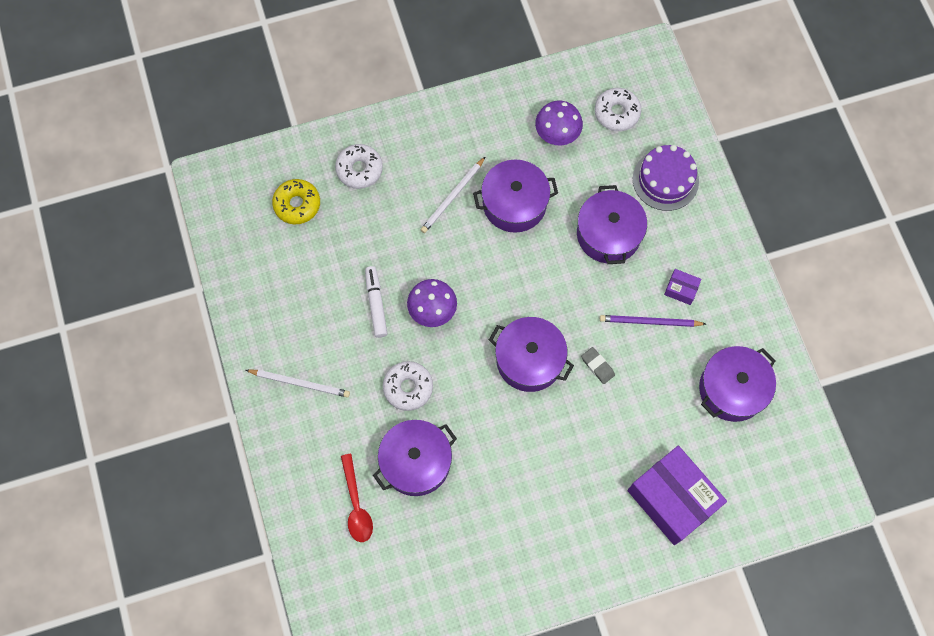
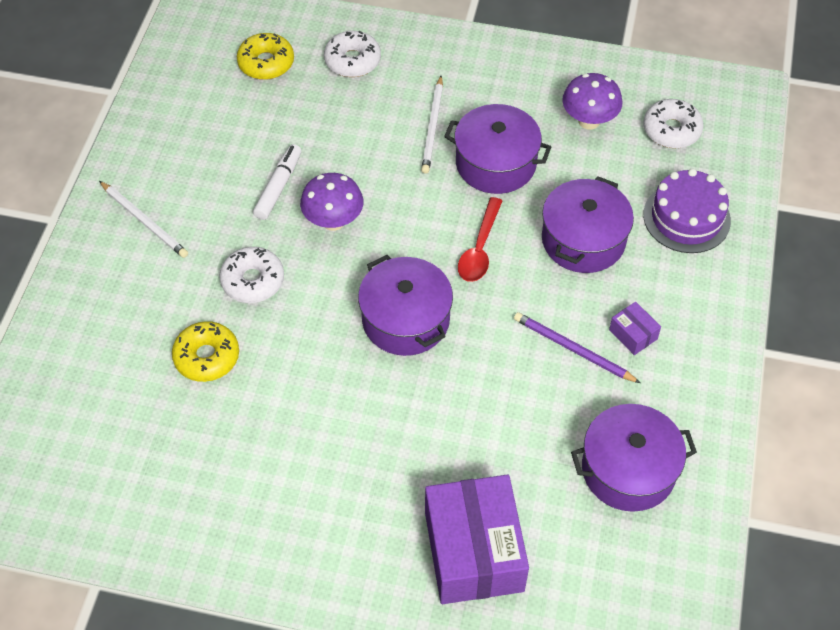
camera: 30 degrees right, 15 degrees down
(356, 505) = (112, 366): red spoon -> red spoon (479, 249)
(416, 462) = (207, 357): purple pot -> yellow donut
(452, 196) = (432, 127): white pencil -> white pencil turned 60 degrees counterclockwise
(597, 366) = (480, 364): grey eraser -> none

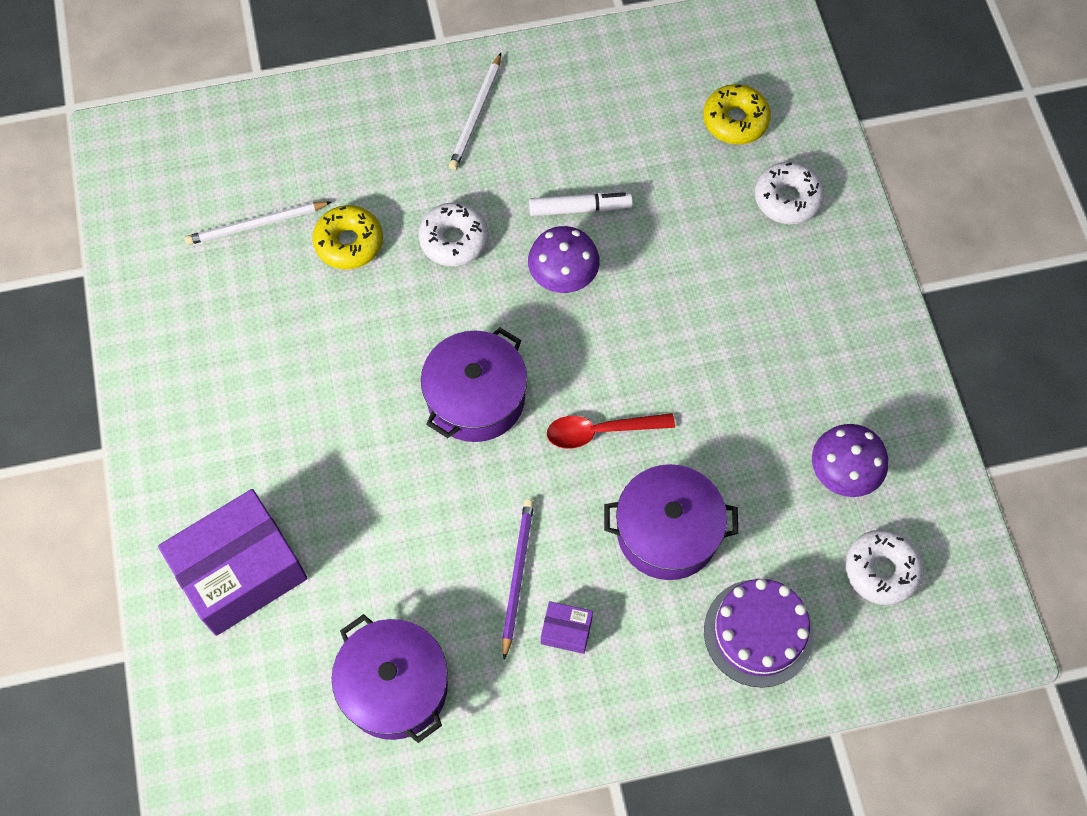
camera: 65 degrees right, 10 degrees up
(432, 127) = (740, 317): white pencil -> white pencil (256, 225)
(496, 163) = (725, 400): purple pot -> none
(633, 334) = (566, 631): purple box -> purple box turned 75 degrees clockwise

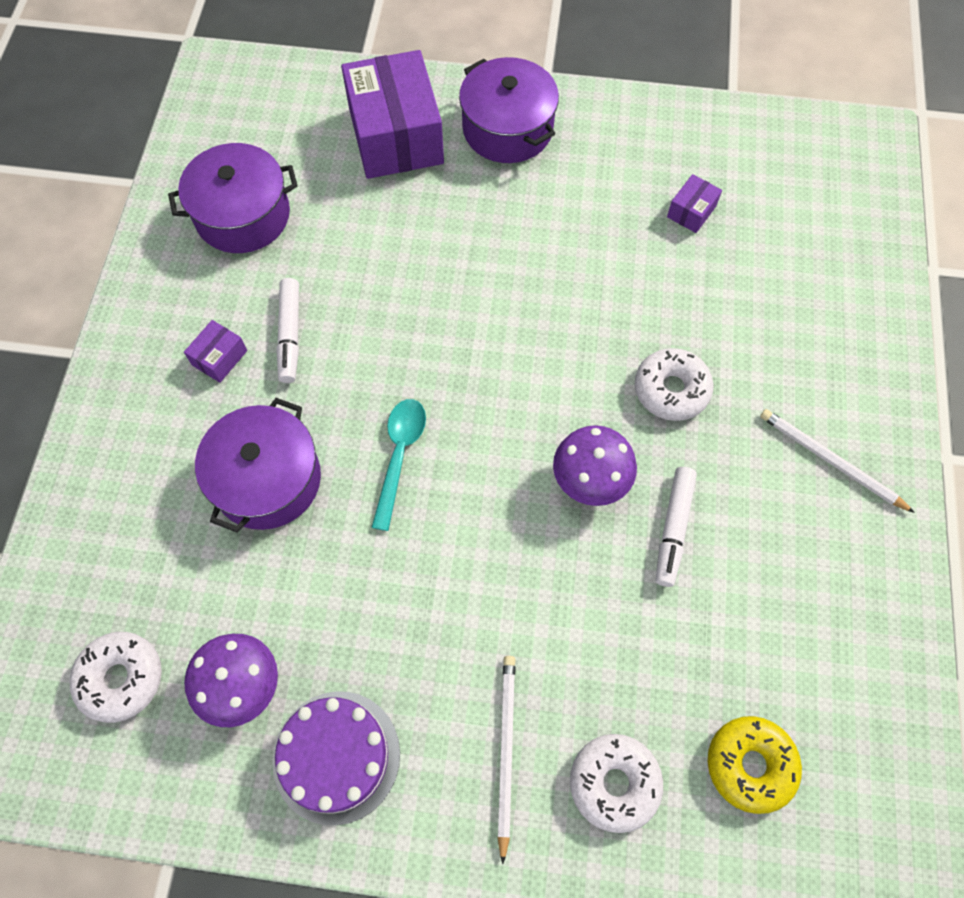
camera: 110 degrees right, 0 degrees up
(254, 269) = (691, 211): none -> purple box
(256, 225) = (742, 224): white pencil -> white pencil (506, 751)
(349, 243) = (697, 295): yellow donut -> none
(476, 398) = (482, 355): purple pot -> purple pot (507, 129)
(517, 575) = (290, 335): purple pencil -> white marker
(600, 431) = (400, 455): red spoon -> turquoise spoon
(758, 632) = (127, 524): purple cake -> purple cake (336, 756)

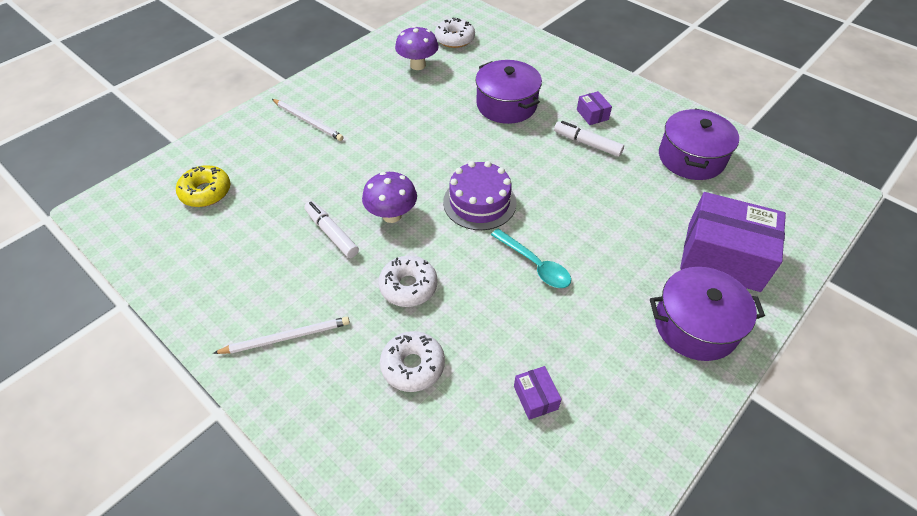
camera: 125 degrees right, 15 degrees down
(336, 756) = (362, 77): purple cake -> purple cake (479, 202)
(400, 455) = (477, 152): turquoise spoon -> turquoise spoon (535, 265)
(614, 783) = (257, 145): white donut -> white donut (413, 366)

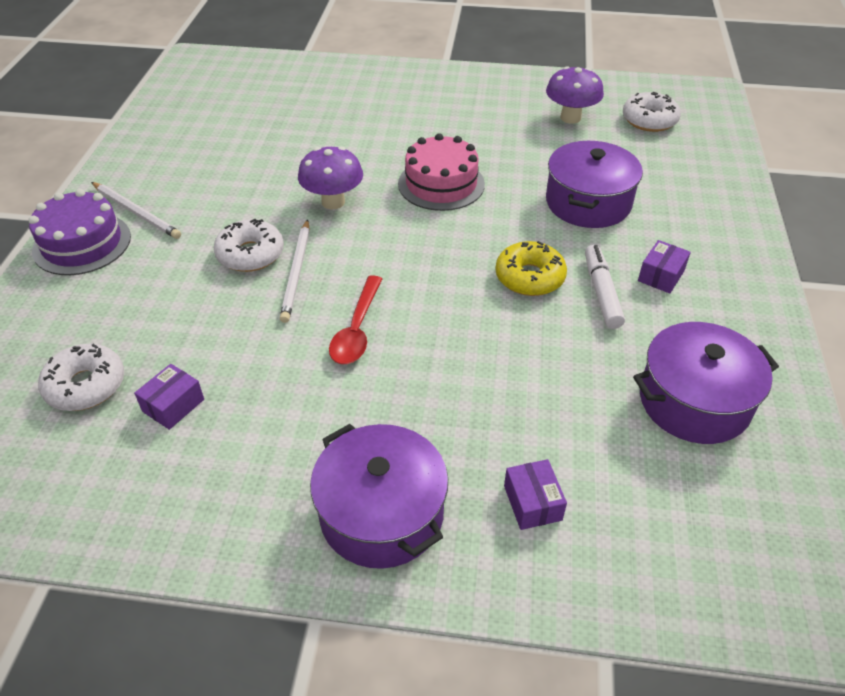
camera: 55 degrees right, 5 degrees down
(206, 192) = (261, 93): yellow donut -> yellow donut (529, 277)
(308, 121) = (404, 97): white pencil -> white pencil (296, 272)
(331, 233) = (276, 179): white marker -> none
(413, 366) = (156, 301): white donut -> white donut (86, 385)
(426, 154) = (441, 184): none -> pink cake
(479, 202) = (410, 250): purple cake -> purple cake (82, 243)
(535, 265) = (356, 330): turquoise spoon -> red spoon
(723, 256) = (532, 503): purple box -> purple box, size x0.42

